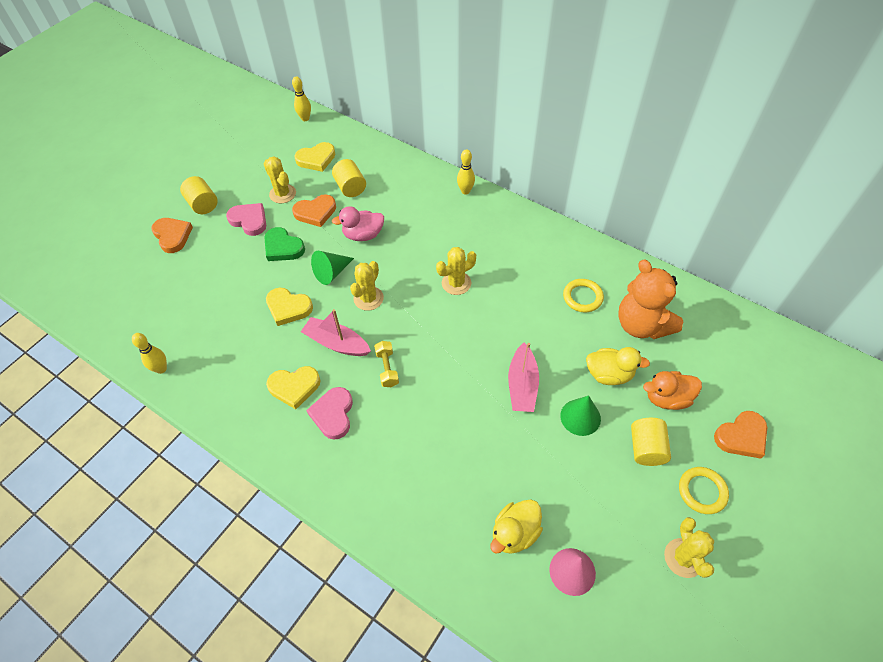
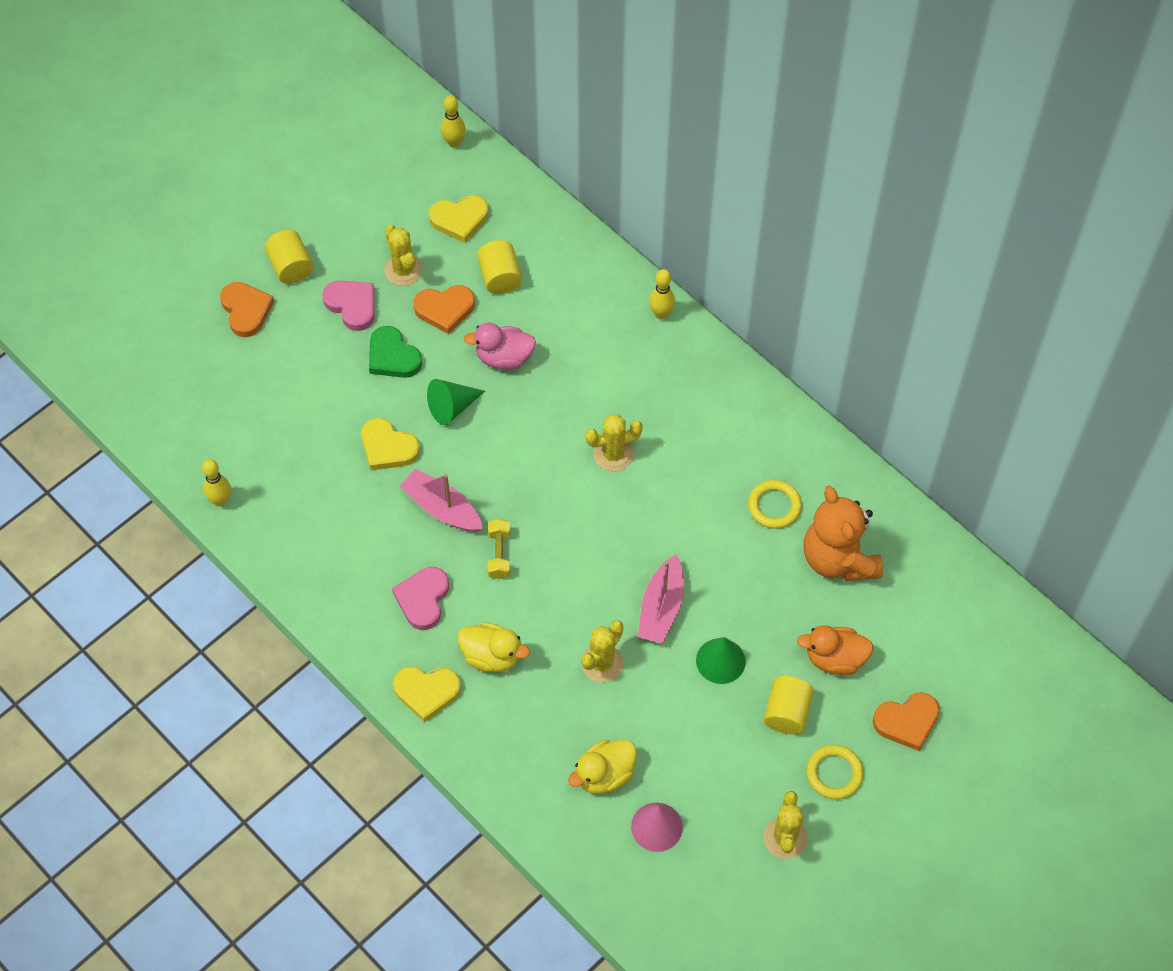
camera: 10 degrees right, 5 degrees up
(294, 387) = (381, 556): yellow heart -> yellow heart (427, 692)
(368, 298) = (493, 454): yellow cactus -> yellow cactus (602, 663)
(609, 374) = (773, 615): yellow duck -> yellow duck (492, 656)

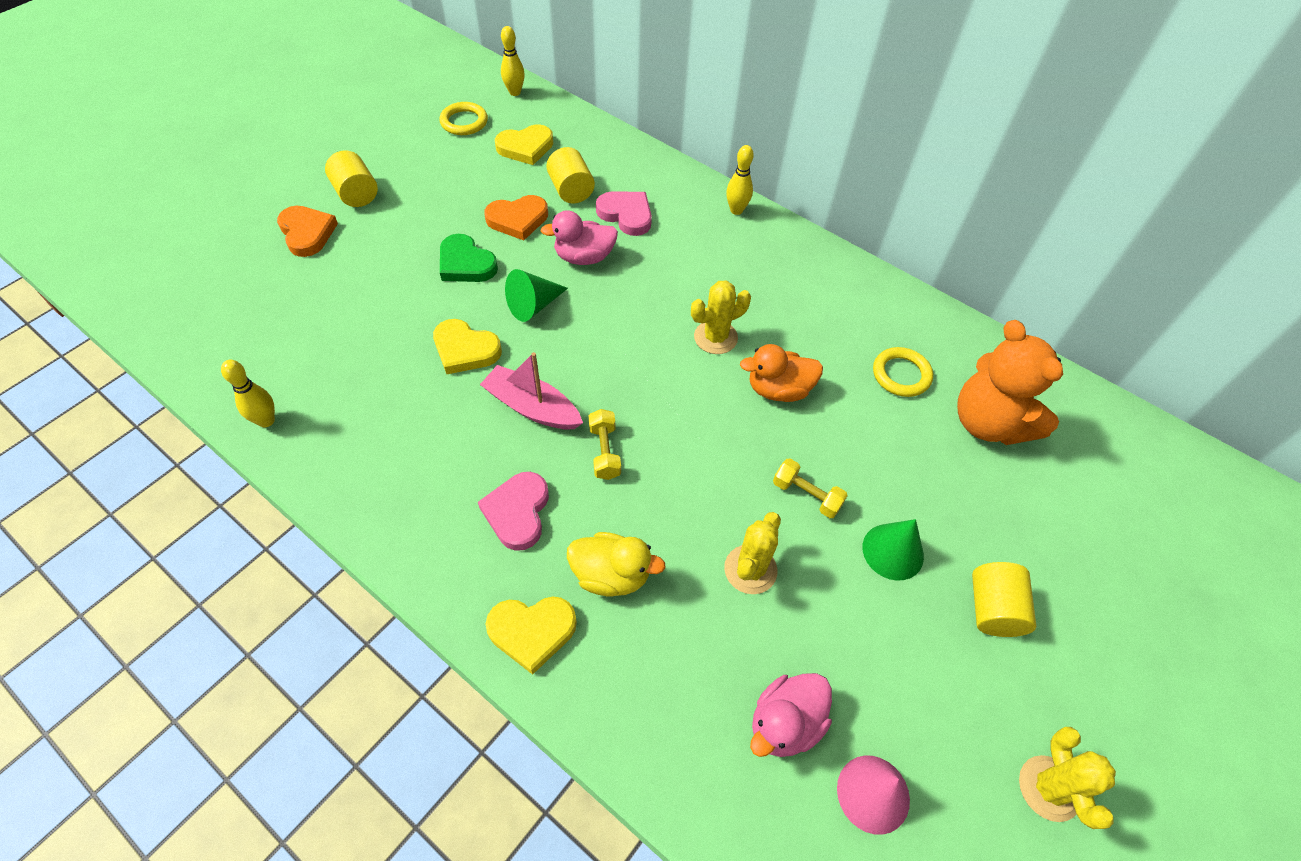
camera: 10 degrees left, 5 degrees down
(352, 305) = (421, 222): pink heart -> pink heart (626, 215)
(403, 270) = (473, 190): yellow cactus -> none
(604, 775) = (785, 723): yellow duck -> pink duck
(661, 608) = (806, 495): pink boat -> yellow dumbbell
(834, 773) = (1078, 684): yellow ring -> yellow ring (464, 122)
(835, 659) = (1025, 535): orange duck -> orange duck (778, 389)
(907, 722) = (1139, 604): orange heart -> none

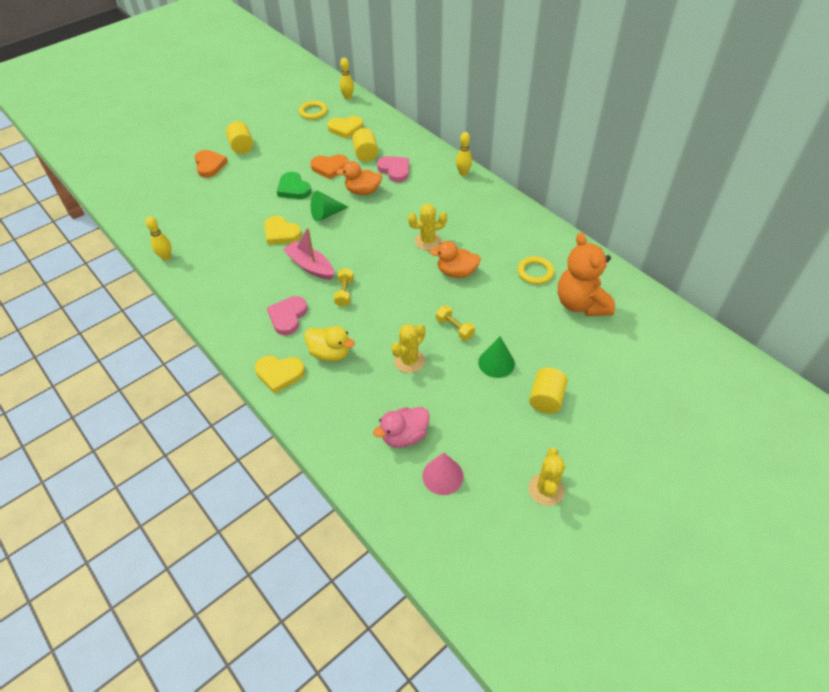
camera: 15 degrees right, 5 degrees down
(584, 257) = (363, 191): pink duck -> orange duck

